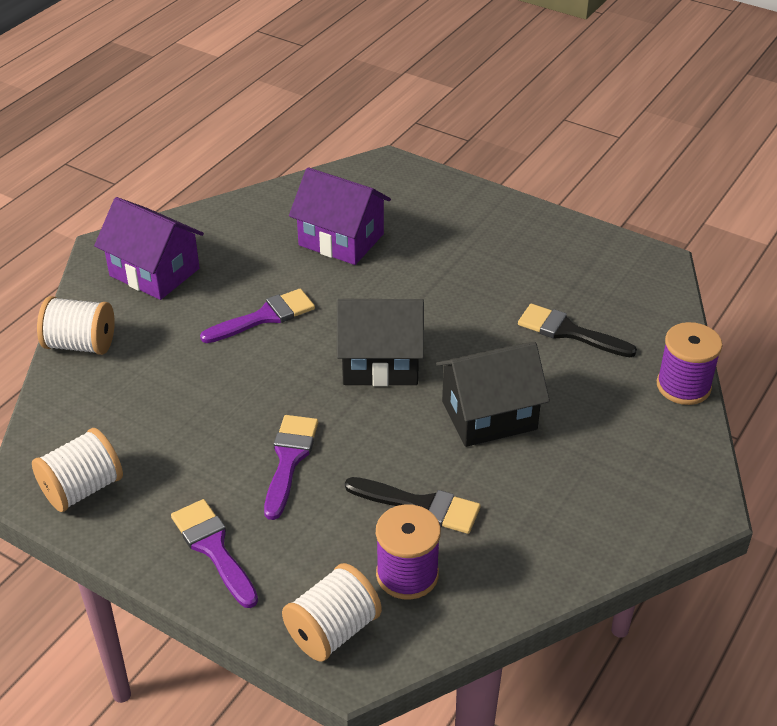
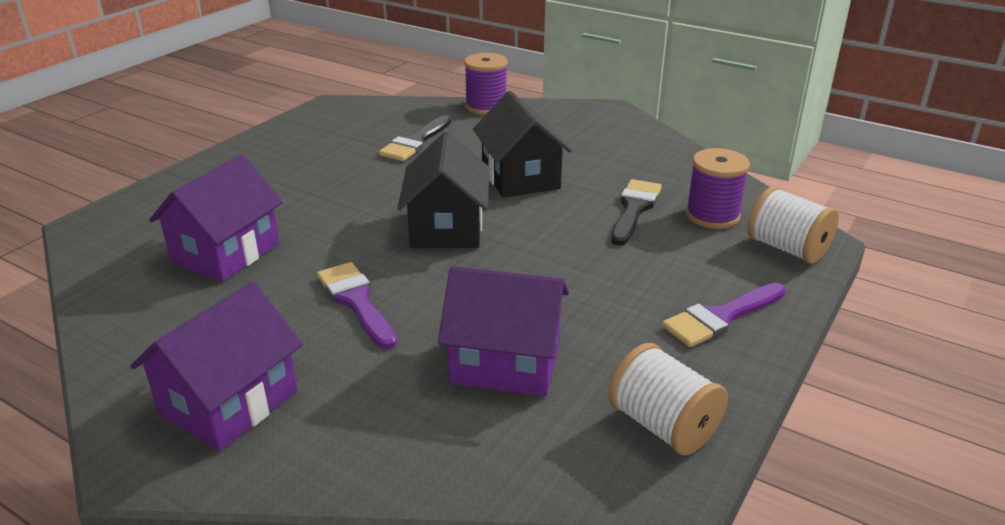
camera: 90 degrees left, 10 degrees down
(81, 344) = (380, 464): white spool -> none
(172, 403) = (505, 363): none -> purple house
(289, 460) = (589, 277): purple brush -> none

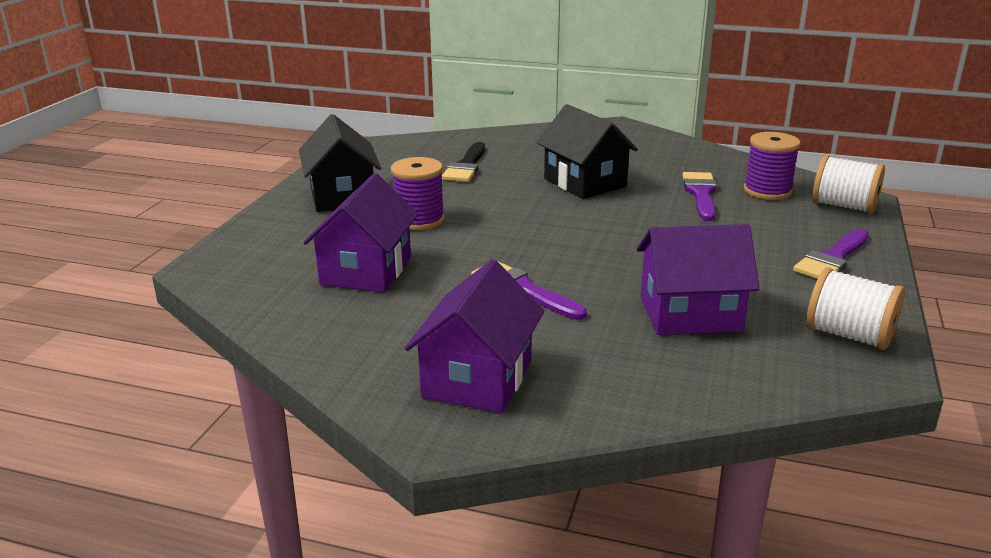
camera: 15 degrees left, 5 degrees down
(447, 228) = (553, 226): black house -> black house (342, 196)
(486, 106) = (506, 133): purple spool -> purple spool (419, 220)
(634, 209) = (701, 194): black brush -> purple brush

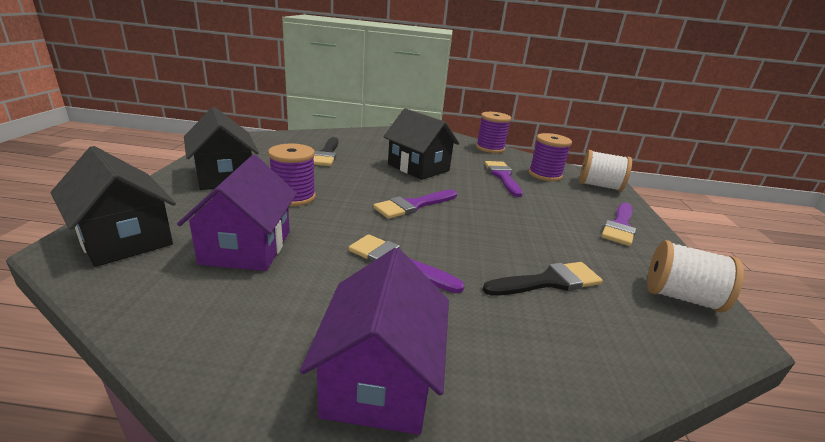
camera: 15 degrees left, 0 degrees up
(249, 260) = (124, 239): none -> black house
(561, 230) = (413, 205): none -> purple brush
(690, 314) = (548, 281): purple house -> black brush
(704, 152) = (490, 148): none -> purple spool

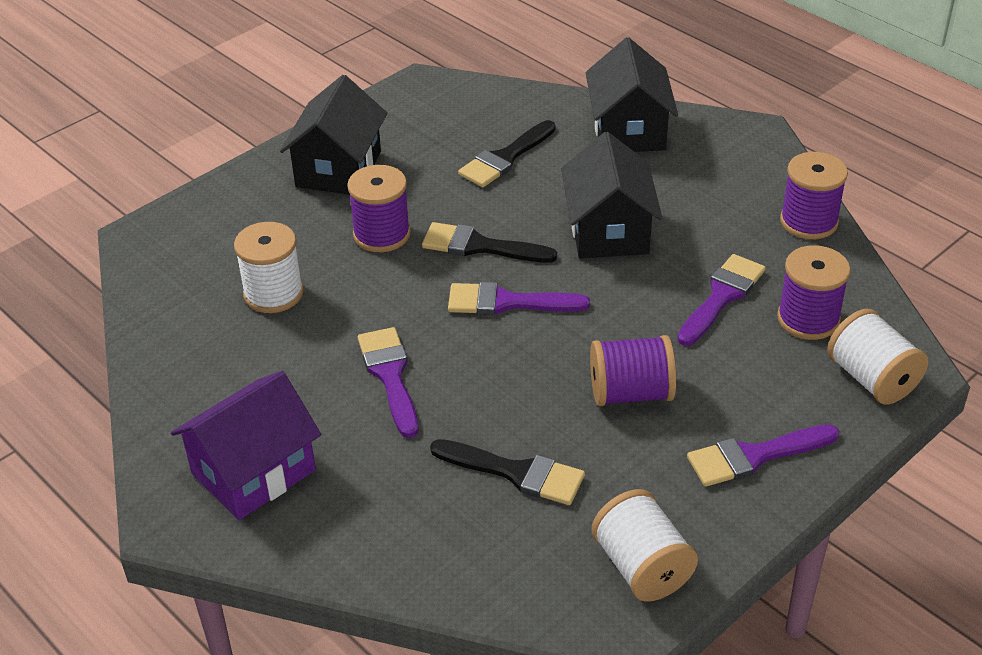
camera: 45 degrees right, 15 degrees up
(124, 239) = (186, 240): black house -> black house (628, 130)
(247, 247) = (273, 293): purple house -> white spool
(362, 188) = (480, 246): none -> black brush
(532, 222) = (630, 393): none -> purple spool

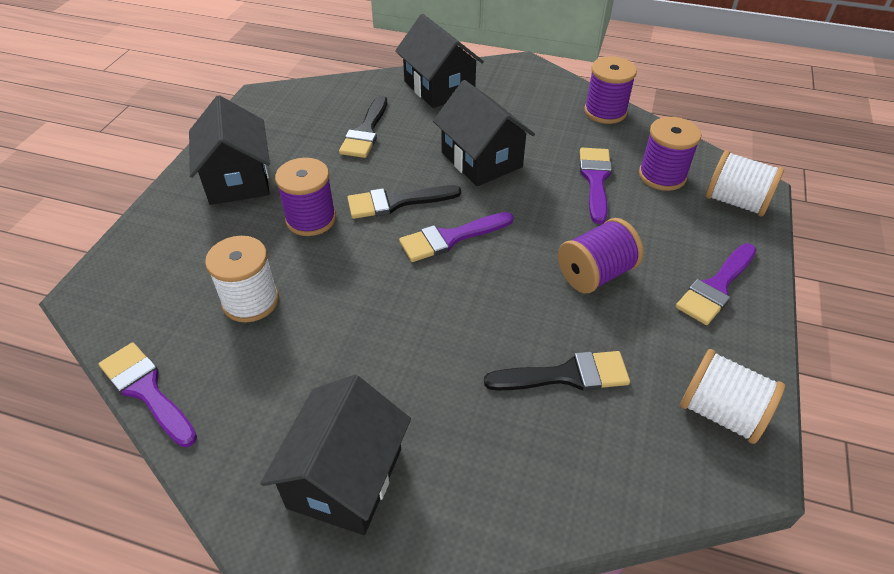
camera: 30 degrees left, 5 degrees up
(253, 472) = (345, 478): purple house -> black house
(390, 376) = (403, 334): purple brush -> purple brush (146, 391)

